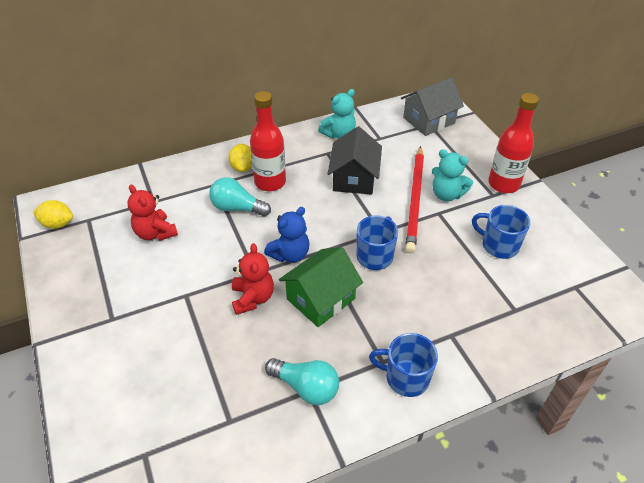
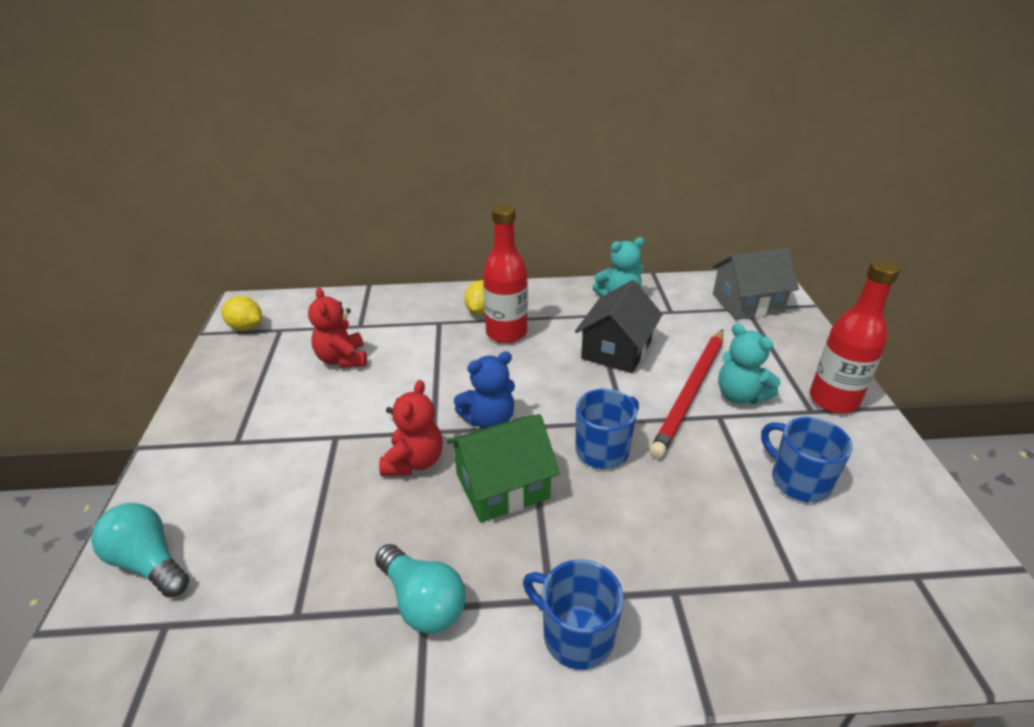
camera: 20 degrees right, 10 degrees down
(237, 208) = (452, 353): turquoise light bulb -> turquoise light bulb (149, 562)

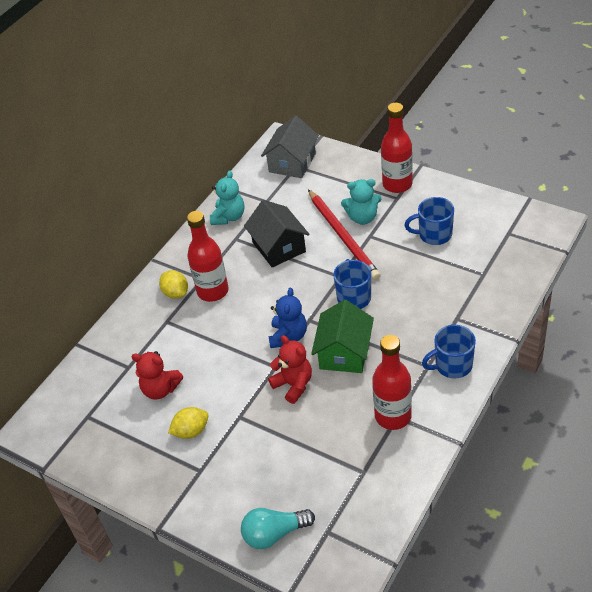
camera: 50 degrees left, 10 degrees up
(246, 327) = (63, 437): yellow lemon -> yellow lemon (191, 431)
(422, 602) = (393, 416): turquoise light bulb -> red bottle

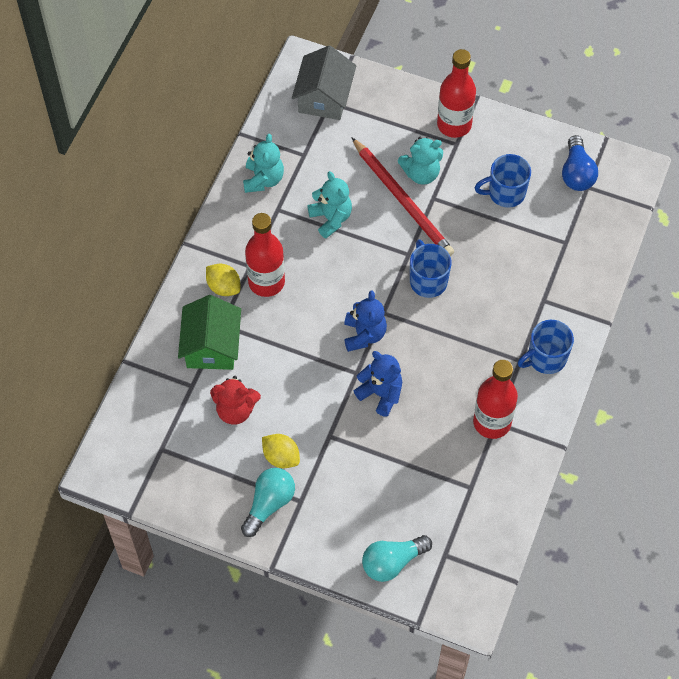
camera: 15 degrees left, 15 degrees up
(170, 471) = (269, 504): none -> turquoise light bulb
(191, 431) = (281, 457): yellow lemon -> yellow lemon turned 75 degrees clockwise
(279, 247) = (331, 218): black house -> turquoise teddy bear
(293, 385) = (381, 394): red teddy bear -> blue teddy bear
(344, 352) = (429, 351): green house -> green house (211, 346)
(500, 222) = (576, 173): none -> blue light bulb

